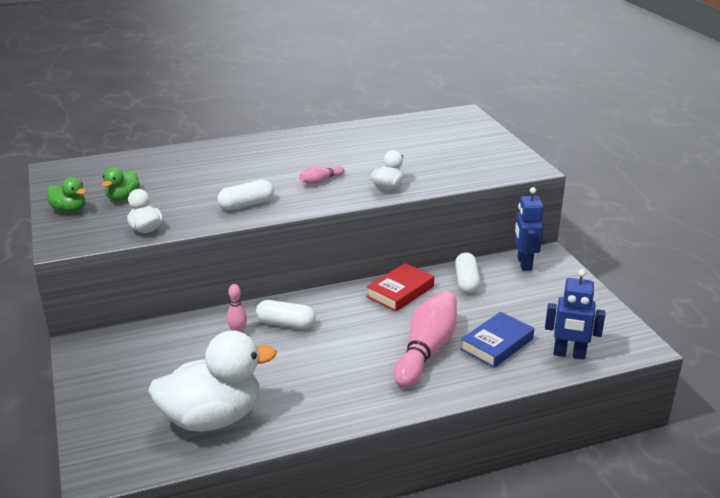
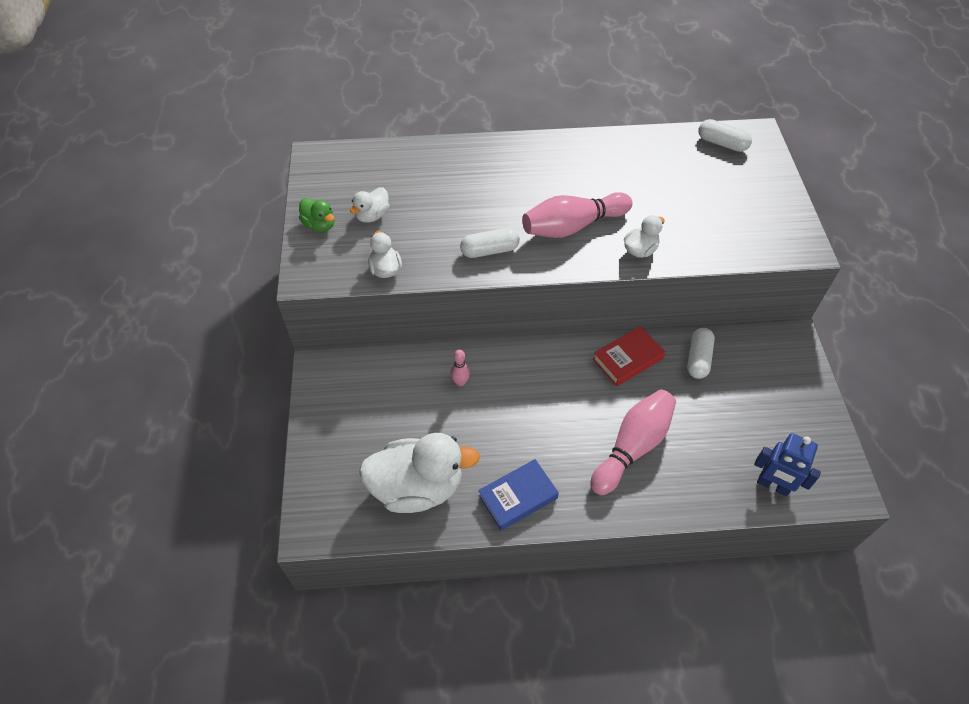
camera: 15 degrees right, 25 degrees up
(123, 198) = (372, 215): green duck -> white duck
(286, 323) = (507, 380): white capsule -> white capsule (722, 143)
(320, 181) = (572, 226): pink bowling pin -> pink bowling pin, size x2.16
(496, 344) = (704, 454): blue book -> blue book (518, 497)
(524, 263) = (765, 345): blue robot -> none

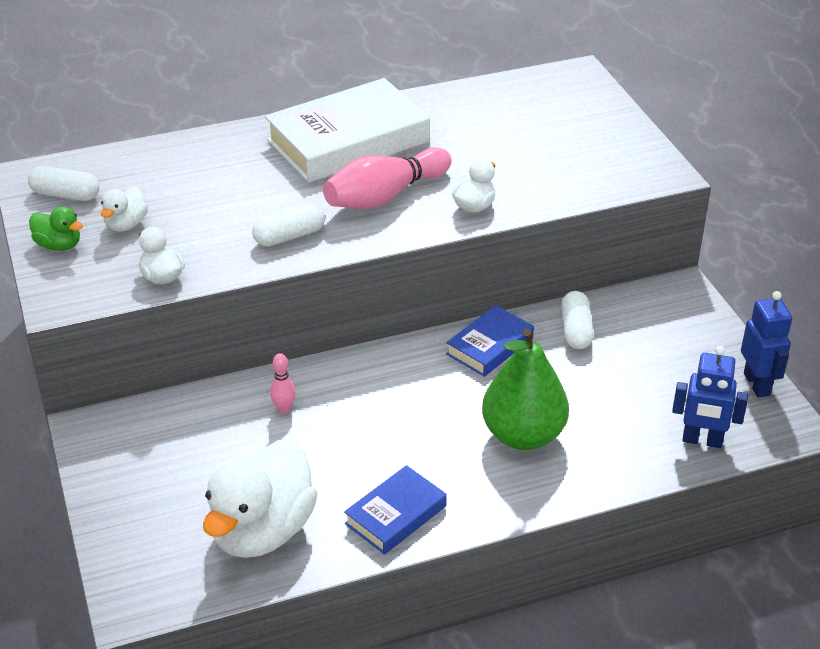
camera: 15 degrees left, 15 degrees down
(417, 487) = (262, 531): white duck -> white duck turned 135 degrees clockwise
(557, 168) = (348, 141): none -> white book
(627, 359) = (489, 346): red book -> blue book
(632, 447) = (523, 435): pink bowling pin -> green pear
(722, 143) = (539, 88): white capsule -> white capsule (65, 195)
(832, 442) = (757, 384): none -> blue robot

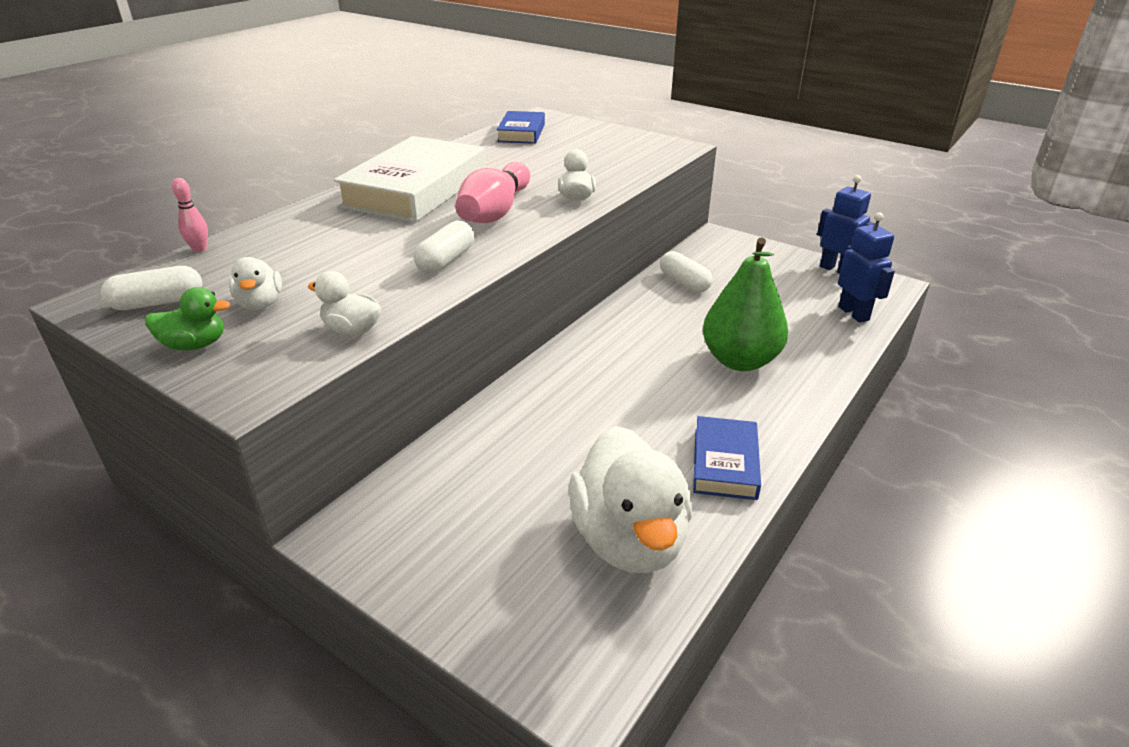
camera: 35 degrees left, 5 degrees down
(284, 409) = (527, 426): pink bowling pin -> pink bowling pin (199, 249)
(489, 346) = (638, 314): blue book -> blue book (521, 133)
(702, 441) = (854, 313): blue robot -> blue robot turned 90 degrees counterclockwise

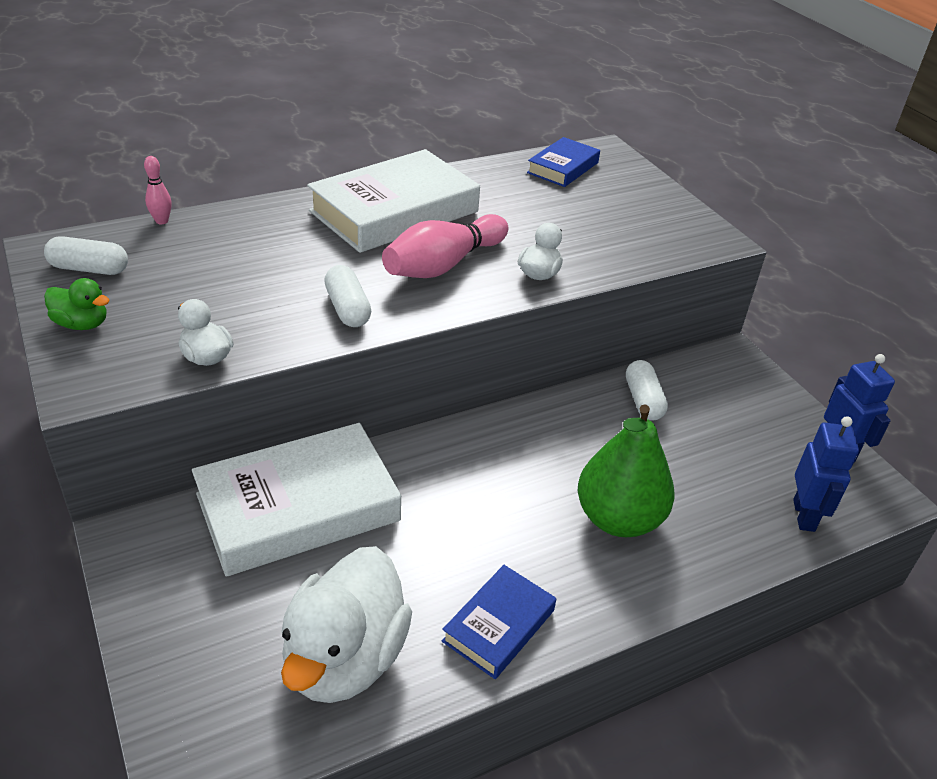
camera: 25 degrees right, 5 degrees up
(260, 304) = (160, 300): white duck -> none
(446, 260) = (348, 308): white capsule -> white capsule turned 75 degrees counterclockwise
(485, 448) = (298, 507): none -> white book

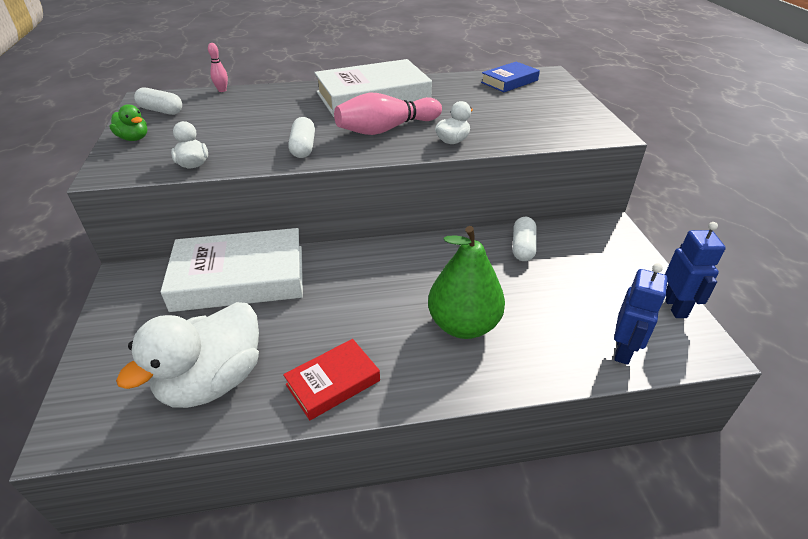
camera: 20 degrees right, 0 degrees up
(498, 625) = (333, 382): blue book -> red book

